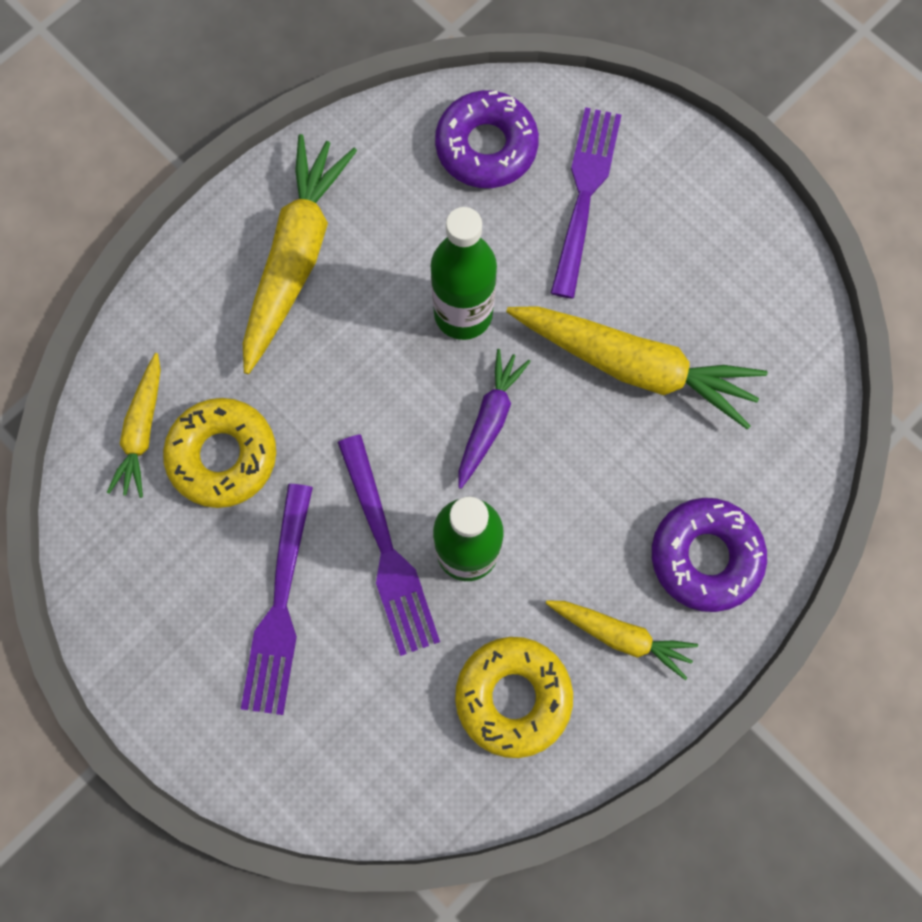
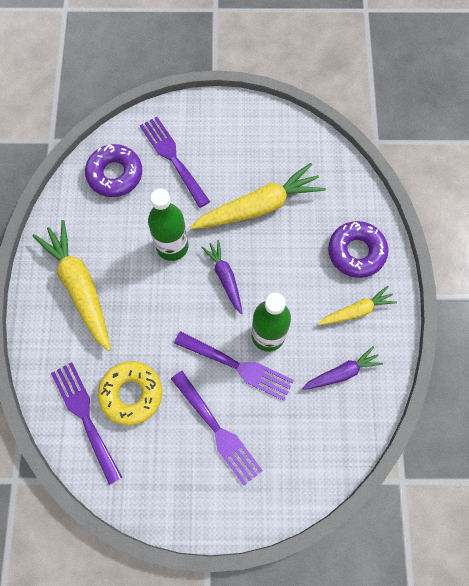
camera: 45 degrees left, 5 degrees down
(143, 430) = (85, 417): yellow carrot -> purple fork
(513, 696) = (341, 373): yellow donut -> purple carrot

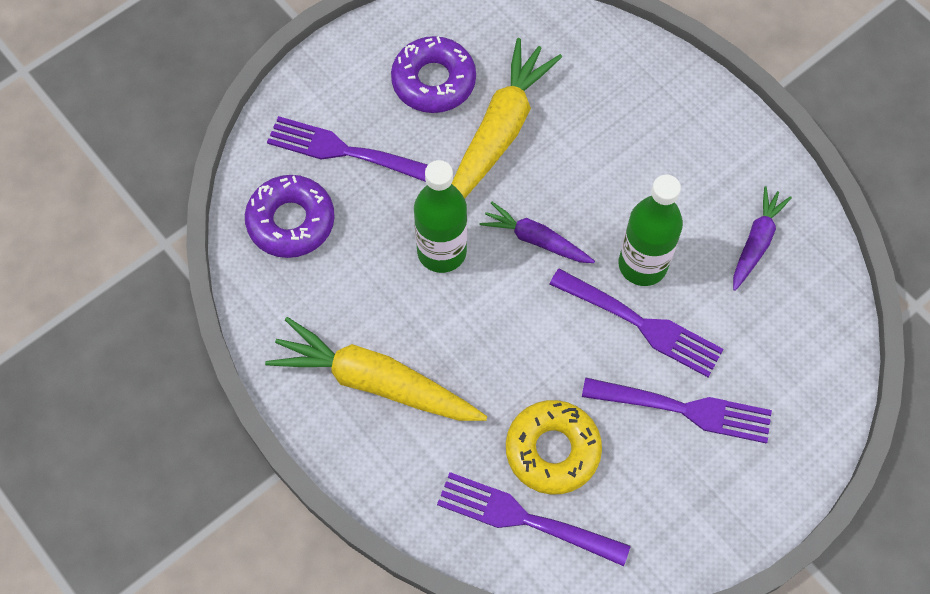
camera: 40 degrees left, 5 degrees down
(237, 366) = (641, 324): purple fork -> purple fork turned 45 degrees clockwise
(356, 252) = (653, 102): purple donut -> purple donut (433, 81)
(356, 311) = (711, 164): yellow carrot -> none

